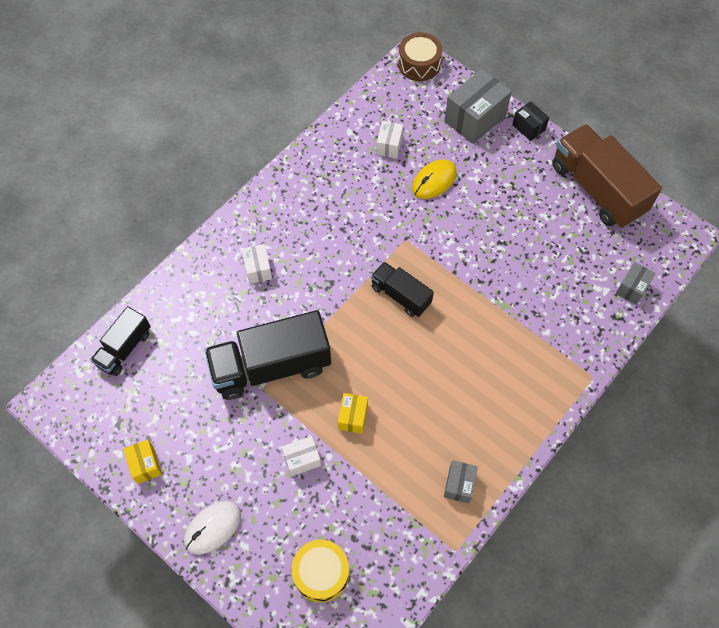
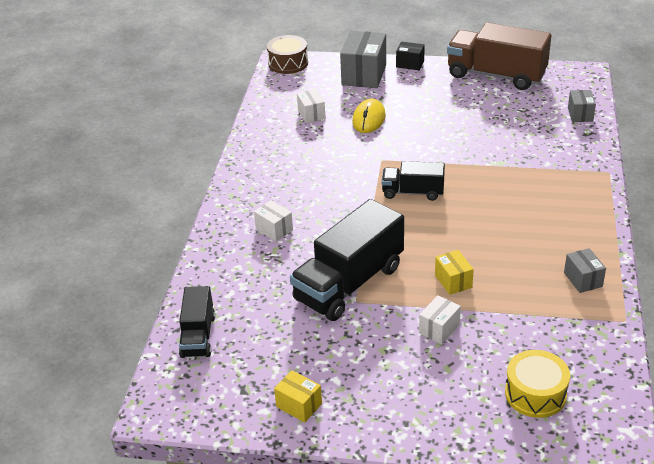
camera: 30 degrees left, 25 degrees down
(212, 528) = (407, 415): white mouse -> none

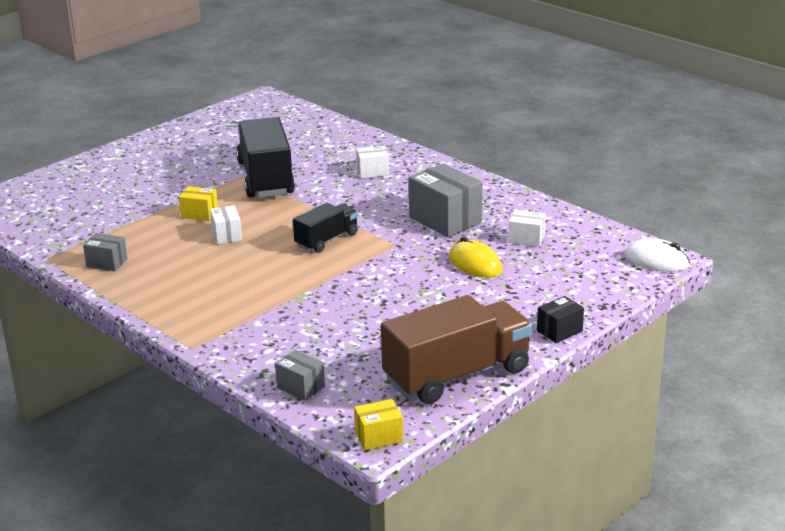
camera: 125 degrees right, 10 degrees down
(198, 336) = (303, 121): black truck -> none
(288, 63) = (656, 261): brown drum -> white mouse
(299, 405) = (193, 132): yellow box -> yellow box (379, 437)
(364, 75) = (571, 294): grey box -> grey box (445, 220)
(439, 329) = (168, 191): white box -> white box (227, 235)
(535, 393) = (62, 199): yellow drum -> none

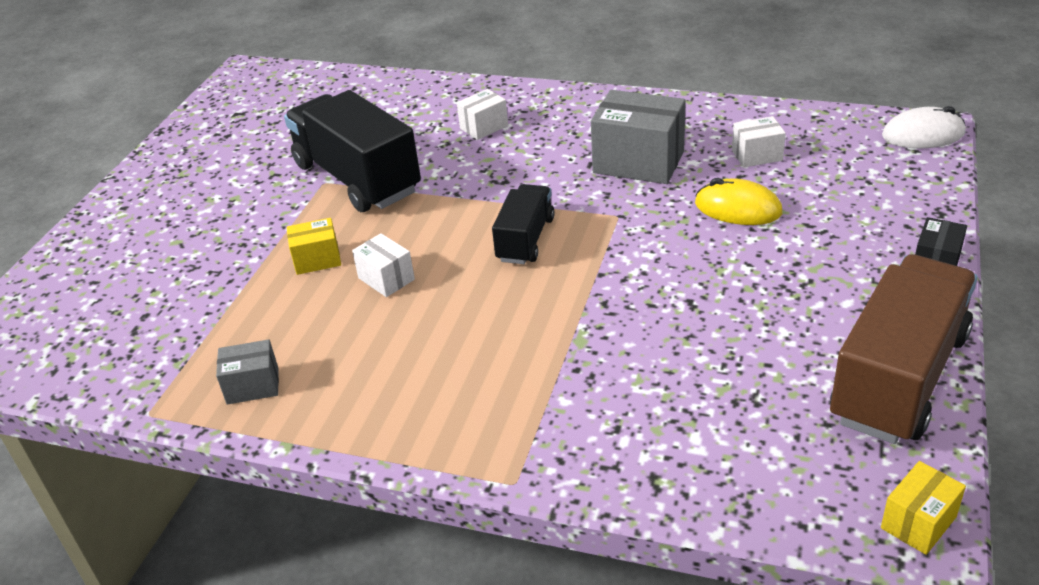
camera: 25 degrees left, 10 degrees up
(301, 387) = (730, 484): grey box -> none

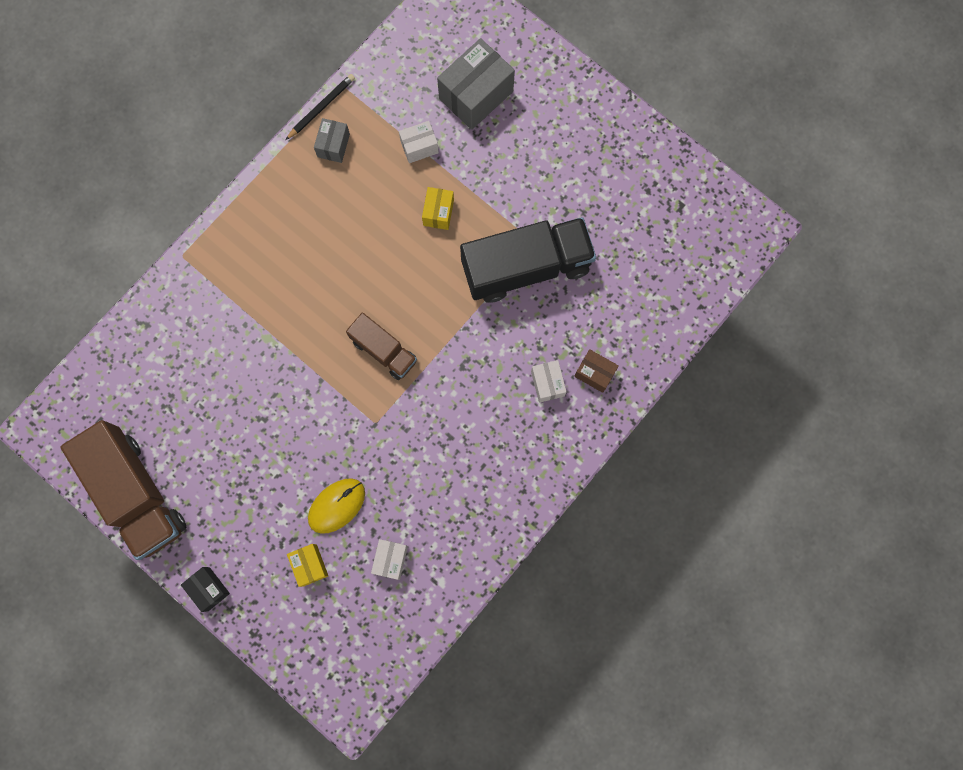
camera: 110 degrees right, 40 degrees up
(191, 422) = (321, 107): none -> black pencil
(386, 279) = (392, 249): white box -> white box (419, 147)
(453, 106) = (594, 373): none -> brown box
(525, 239) = (384, 351): black truck -> brown truck
(638, 162) = (431, 471): grey box -> grey box (476, 95)
(918, 522) = (47, 432): yellow box -> yellow box (310, 565)
(923, 135) = (345, 697): white mouse -> none

